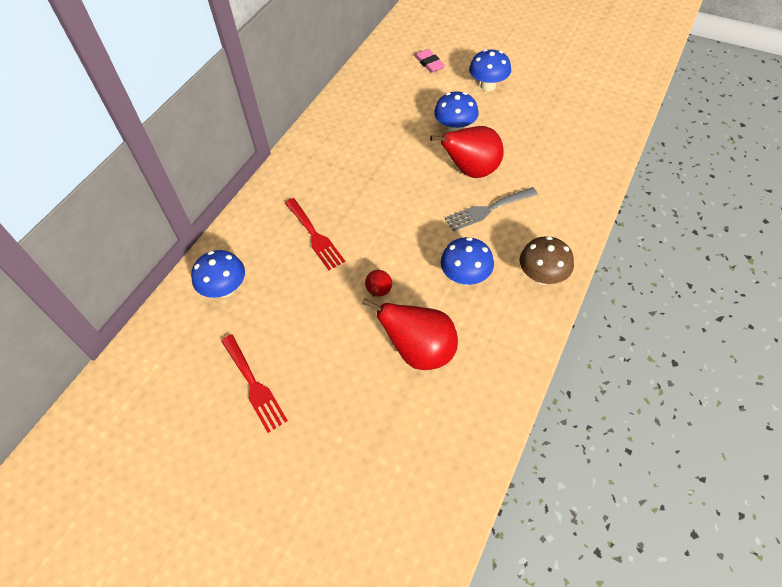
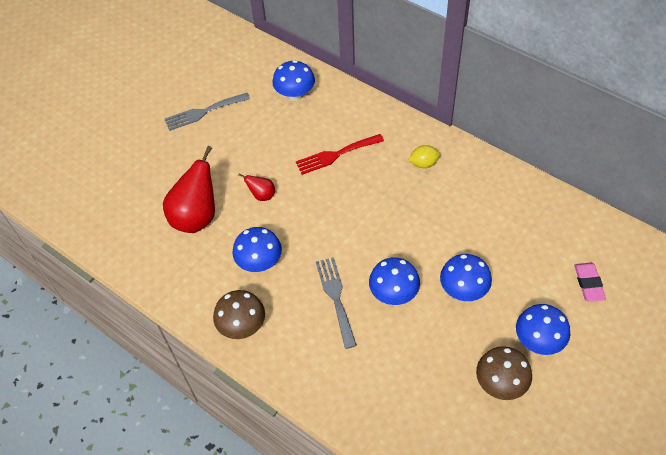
camera: 100 degrees right, 0 degrees up
(254, 385) = (203, 112): red fork -> grey fork
(320, 167) = (423, 163): none -> yellow lemon
(429, 63) = (588, 283): pink eraser -> pink eraser turned 75 degrees counterclockwise
(471, 171) = (393, 294): red pear -> blue mushroom
(531, 103) = (500, 383): none -> brown mushroom

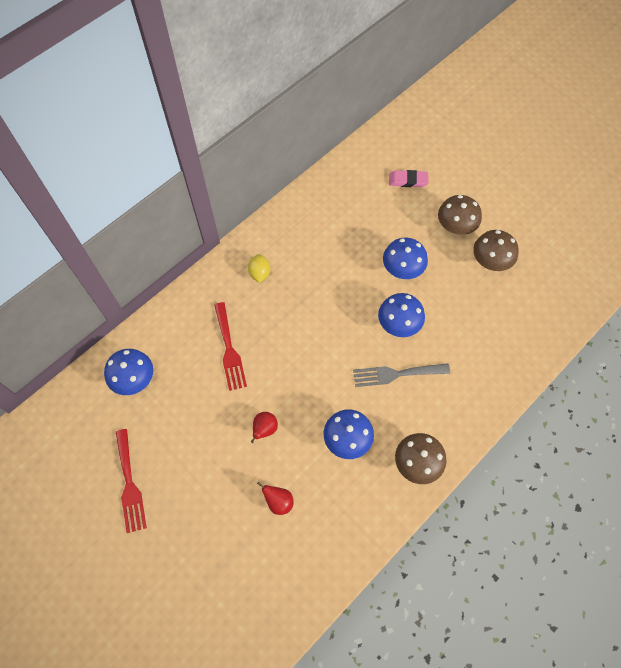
camera: 85 degrees left, 10 degrees up
(196, 217) = (278, 501): red pear -> red pear, size x0.47
(203, 112) = (130, 485): grey fork -> red fork
(538, 341) = (455, 227): blue mushroom -> brown mushroom

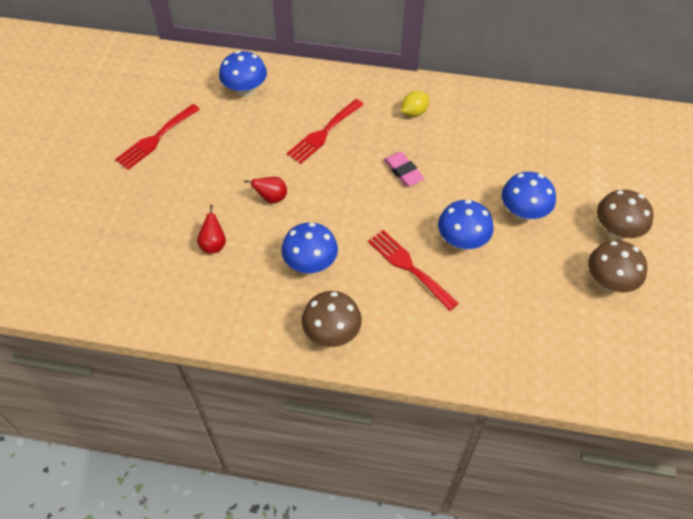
camera: 55 degrees right, 10 degrees down
(396, 374) = (408, 267): grey fork -> red fork
(408, 180) = (626, 164): pink eraser -> pink eraser (403, 171)

